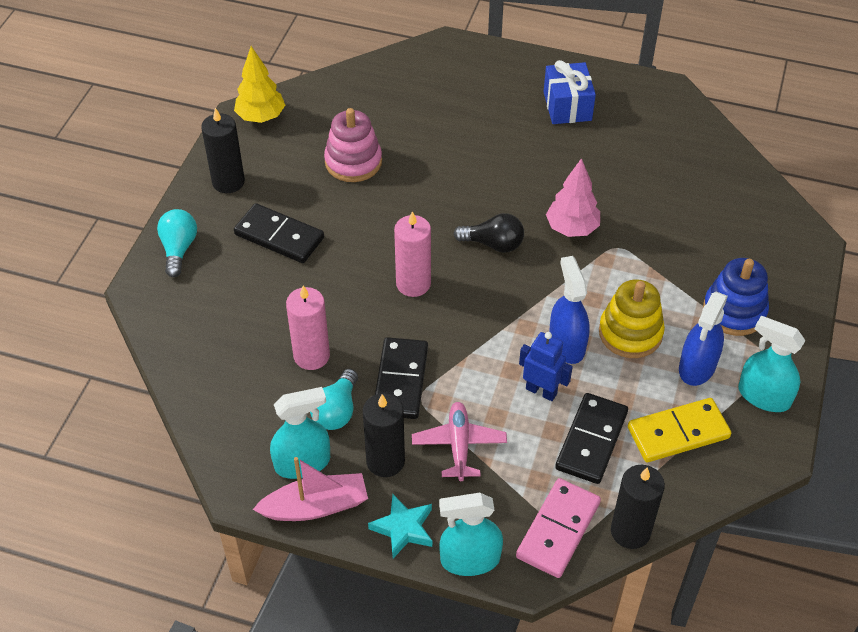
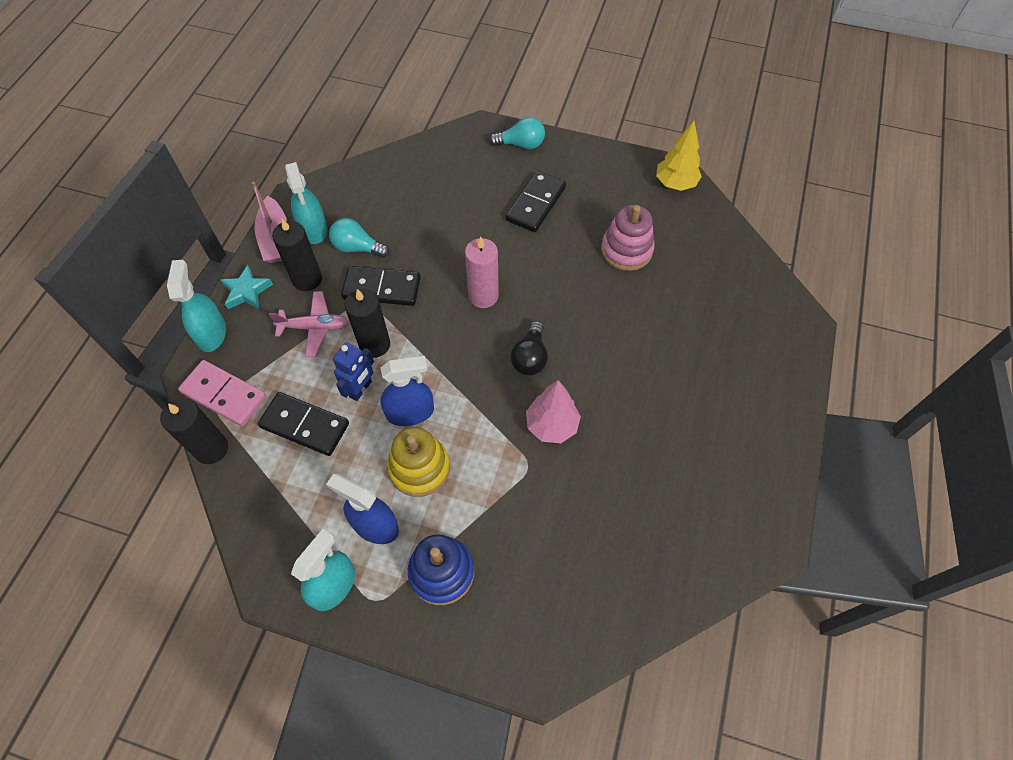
camera: 90 degrees right, 10 degrees up
(228, 182) = (595, 168): black candle -> black candle (374, 344)
(311, 356) = (411, 230): pink candle -> none
(567, 106) = (728, 432): blue gift -> none
(678, 433) = (302, 499): yellow domino -> none

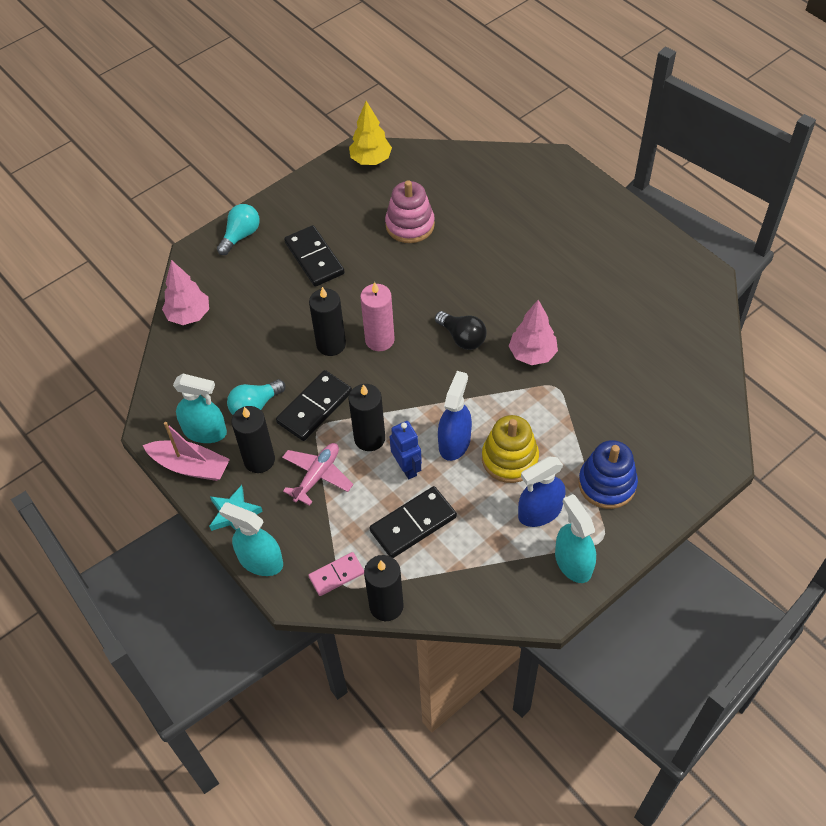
camera: 55 degrees left, 5 degrees down
(224, 395) = (336, 575): pink domino -> pink domino, size x0.62
(418, 157) = (189, 315): none -> pink tree
(454, 264) = (331, 344): none -> black candle

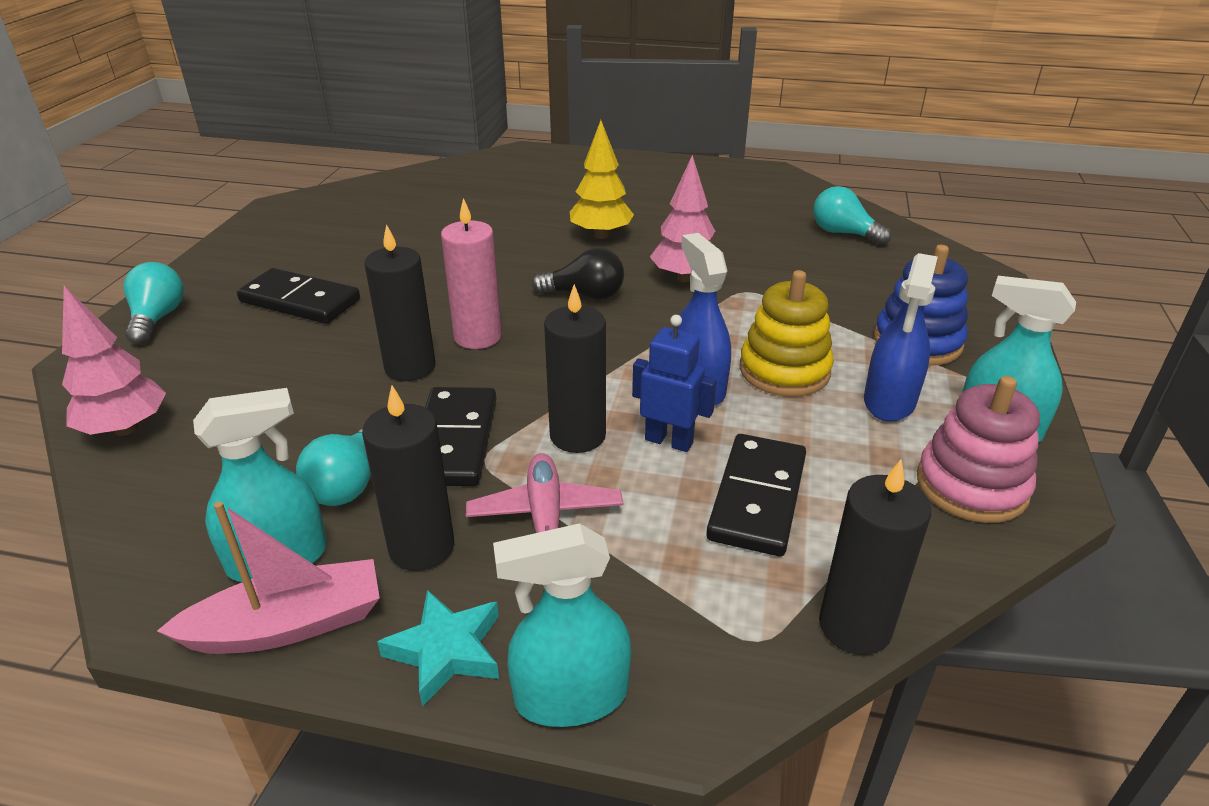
camera: 40 degrees left, 20 degrees down
(336, 575) = (727, 633): pink domino -> none
(371, 160) = (301, 207): yellow tree -> yellow tree (601, 235)
(410, 225) = (408, 236): pink stacking toy -> pink stacking toy (971, 486)
(678, 369) = (843, 233): none -> turquoise light bulb

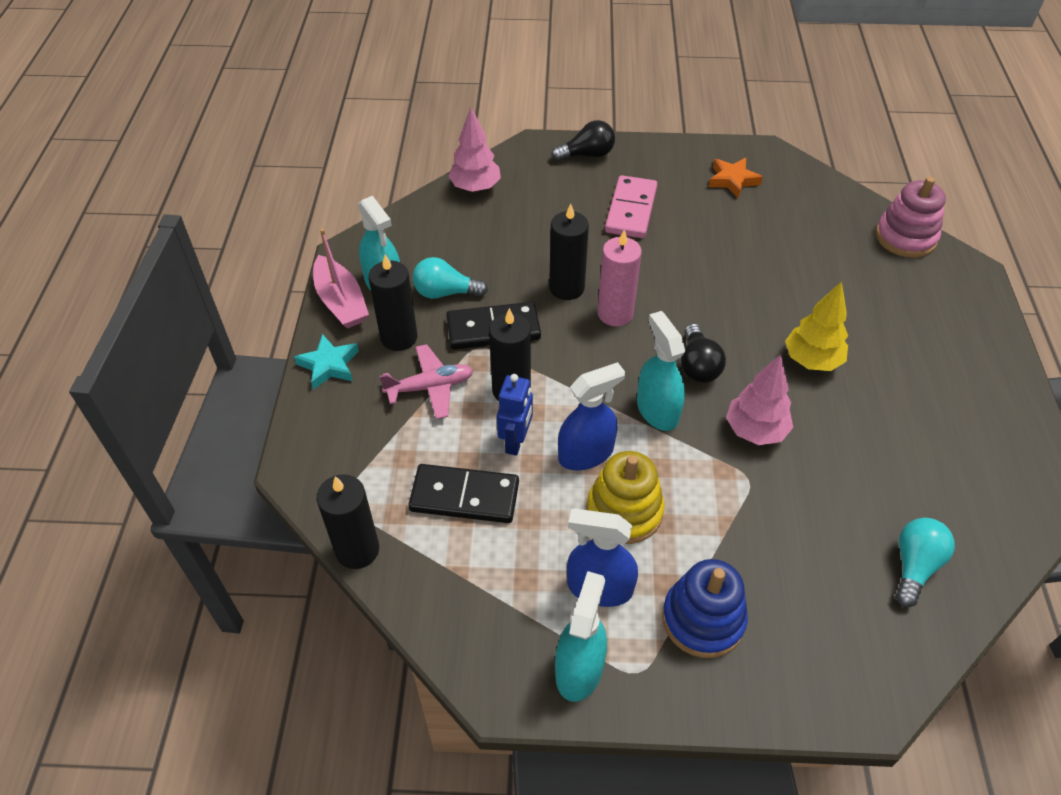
camera: 80 degrees right, 15 degrees up
(157, 319) = (587, 155): turquoise light bulb -> black light bulb
(300, 301) = (631, 210): black domino -> pink domino
(307, 231) = (732, 180): none -> orange star
(571, 696) = (303, 420): turquoise spray bottle -> turquoise spray bottle (657, 410)
(971, 486) = (500, 636): pink stacking toy -> pink stacking toy (905, 237)

